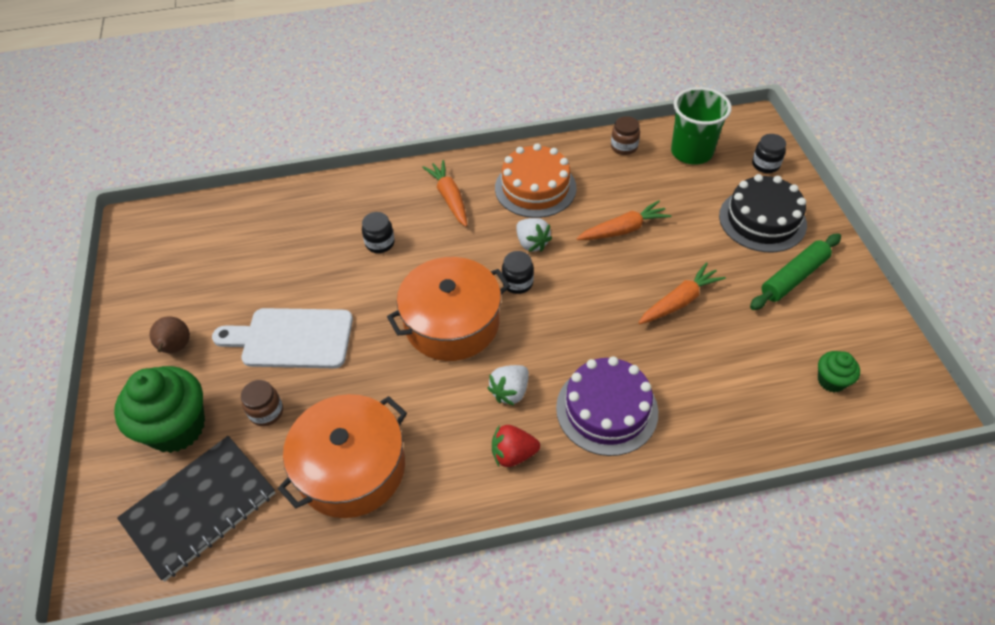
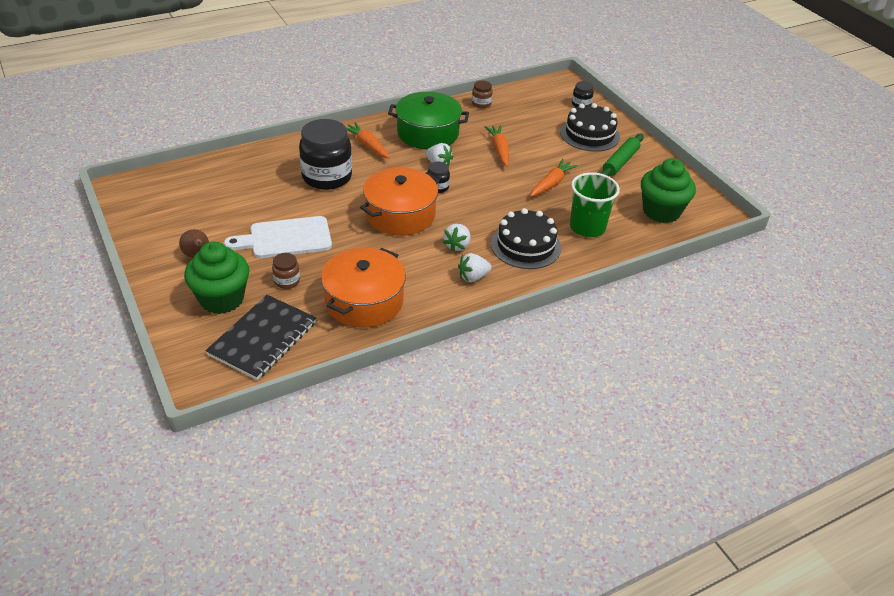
camera: 20 degrees left, 10 degrees down
(380, 243) = (327, 177): black jar -> black jar, size x2.22
(513, 454) = (473, 277): red strawberry -> white strawberry
(535, 188) = (428, 133): orange cake -> green pot
(606, 409) = (525, 245): purple cake -> black cake
(623, 229) = (499, 150): orange carrot -> orange carrot turned 60 degrees counterclockwise
(691, 152) = (529, 102): green cup -> green cup (587, 227)
(831, 380) = (661, 211): green cupcake -> green cupcake, size x2.03

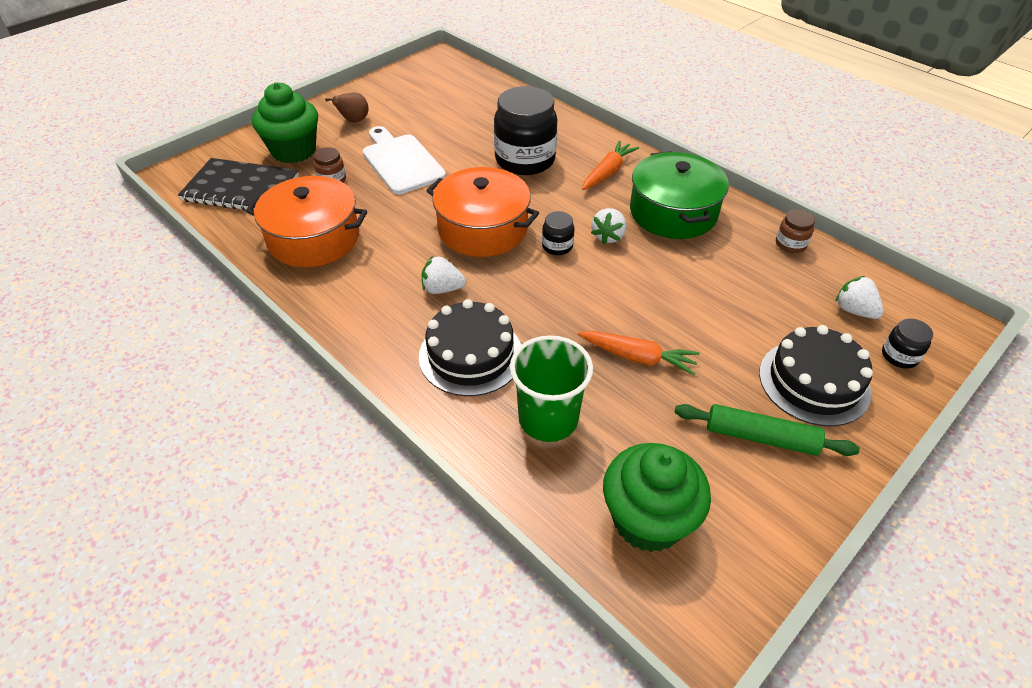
camera: 75 degrees right, 5 degrees up
(473, 277) = (383, 316): white strawberry -> white strawberry (854, 310)
(499, 150) = (685, 285): orange carrot -> none

